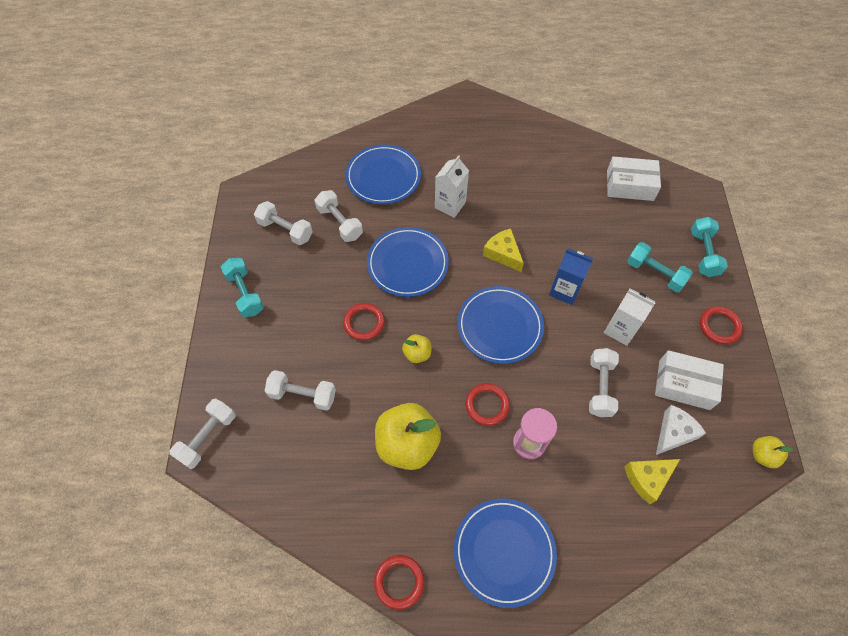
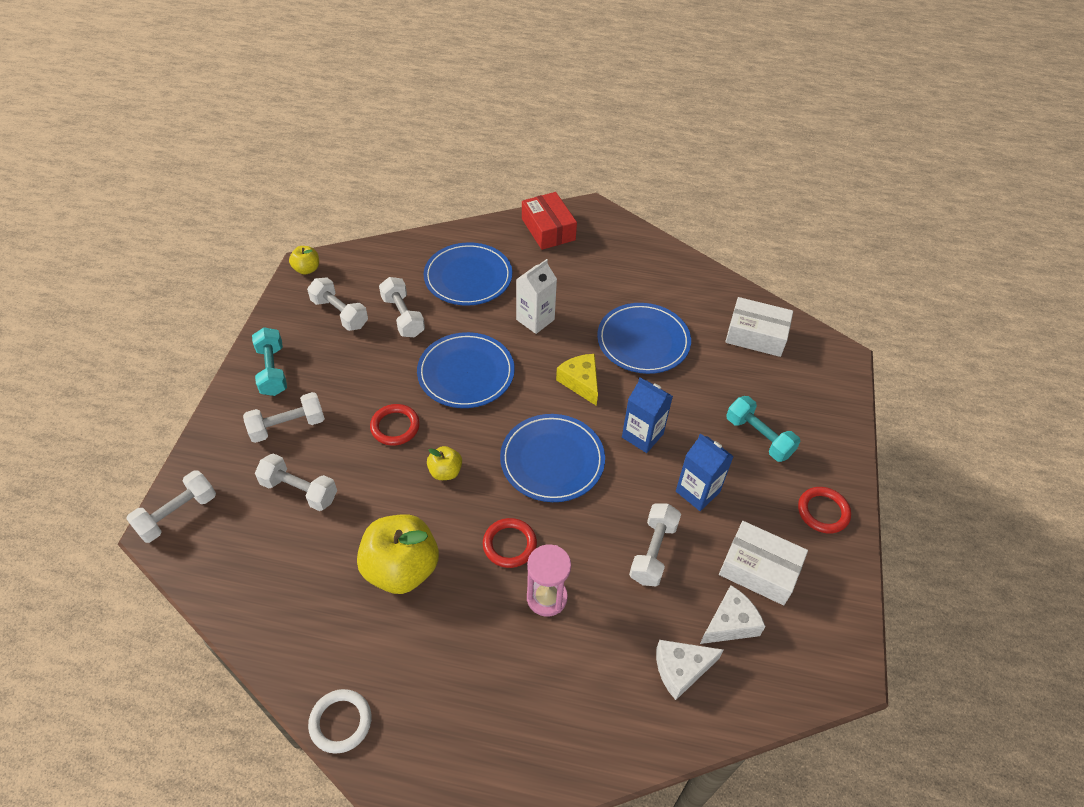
camera: 10 degrees right, 10 degrees down
(274, 340) = (287, 426): none -> white dumbbell
(399, 582) = (340, 722): red ring -> white ring
(437, 120) = (548, 229): none -> red box
(504, 552) = (477, 716): blue plate -> blue plate (643, 341)
(620, 329) = (697, 492): white carton -> blue carton
(647, 479) = (681, 669): yellow cheese -> white cheese
(703, 253) = (826, 426): turquoise dumbbell -> none
(762, 455) = (837, 673): yellow apple -> yellow apple (307, 269)

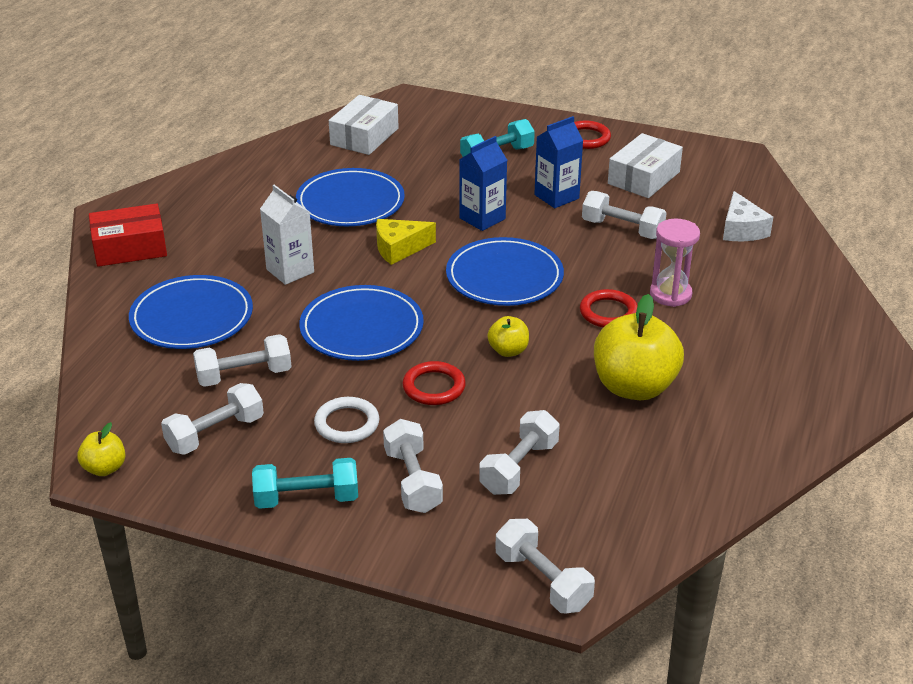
camera: 80 degrees left, 15 degrees down
(340, 722) = (810, 432): white ring -> white ring (347, 424)
(730, 623) = (697, 200): white cheese -> none

